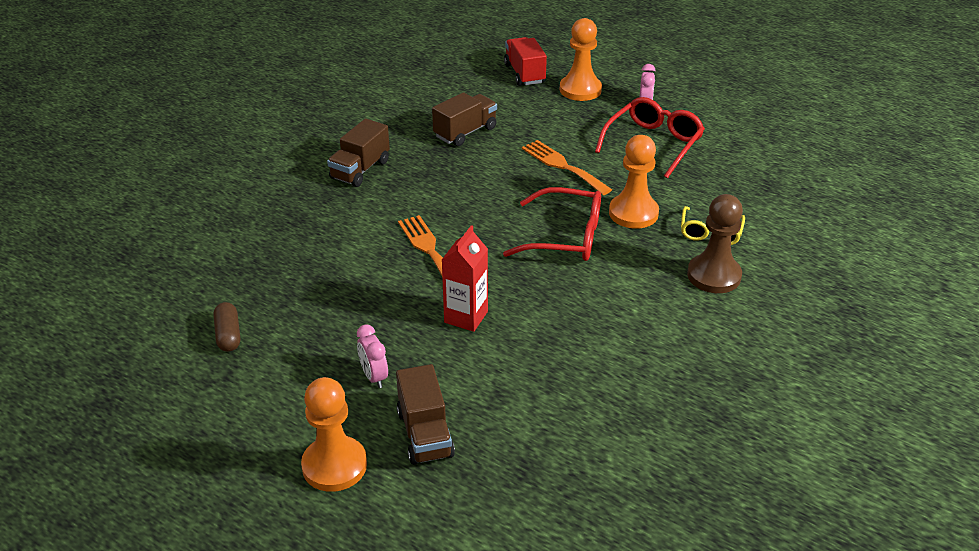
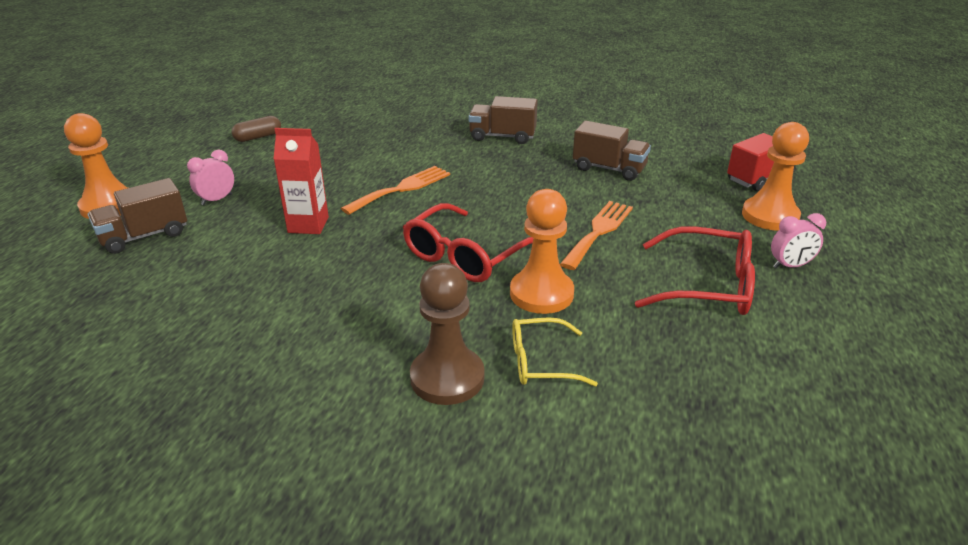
camera: 70 degrees right, 5 degrees down
(565, 237) = (465, 256): red glasses -> red glasses turned 45 degrees clockwise

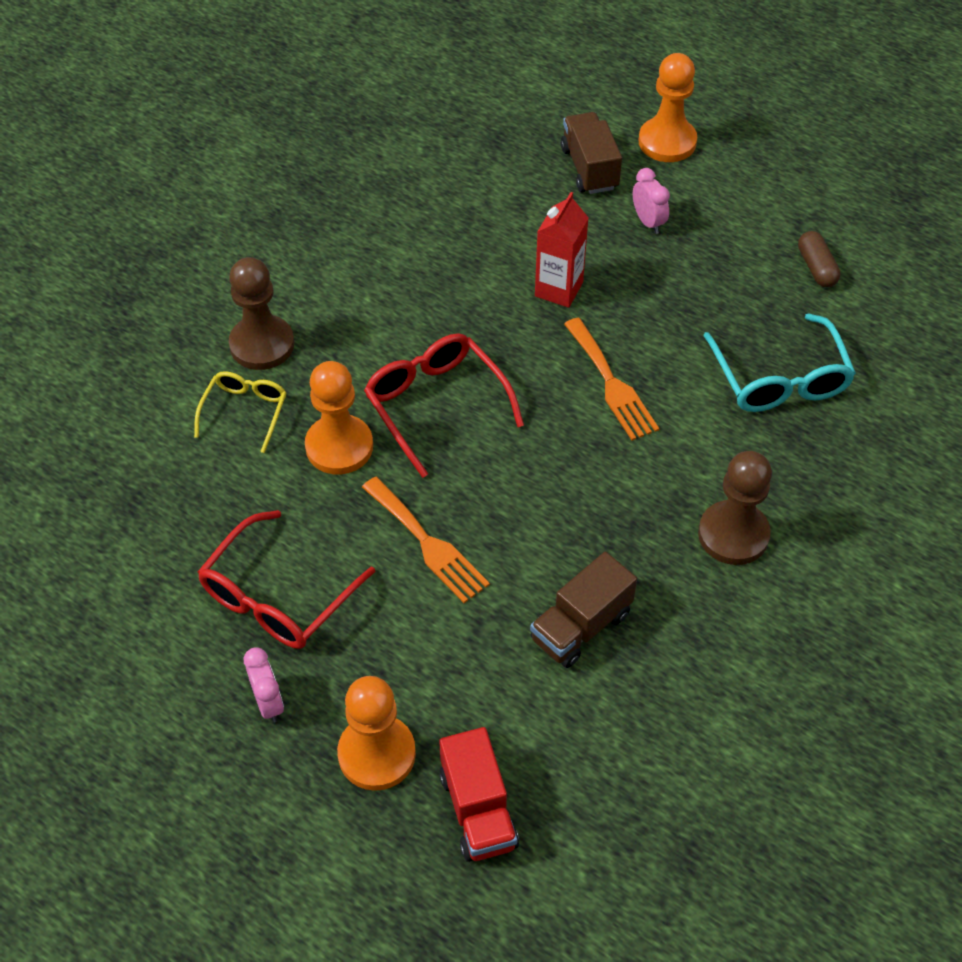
camera: 110 degrees right, 20 degrees up
(368, 137) = (779, 379): none -> turquoise glasses
(502, 137) = (733, 535): brown truck -> brown pawn
(790, 266) = (268, 702): pink clock -> pink clock turned 150 degrees clockwise

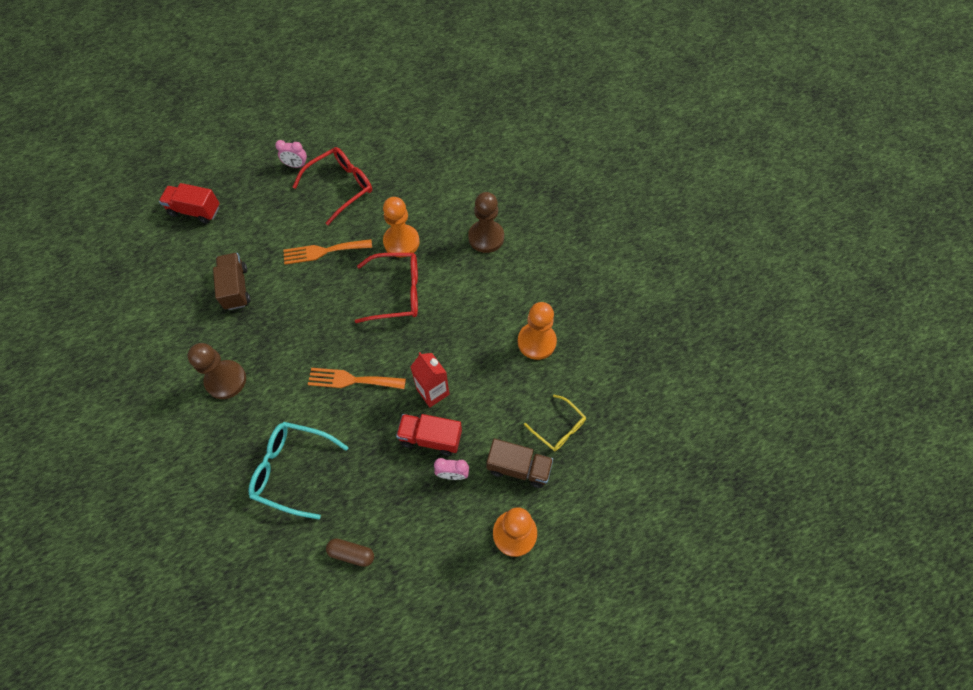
camera: 120 degrees right, 10 degrees up
(245, 412) = (448, 214): yellow glasses -> yellow glasses (559, 428)
(278, 596) = (341, 187): red glasses -> red glasses turned 75 degrees clockwise
(376, 754) = (245, 190): orange pawn -> orange pawn (536, 342)
(621, 263) = (430, 438): none -> red truck

